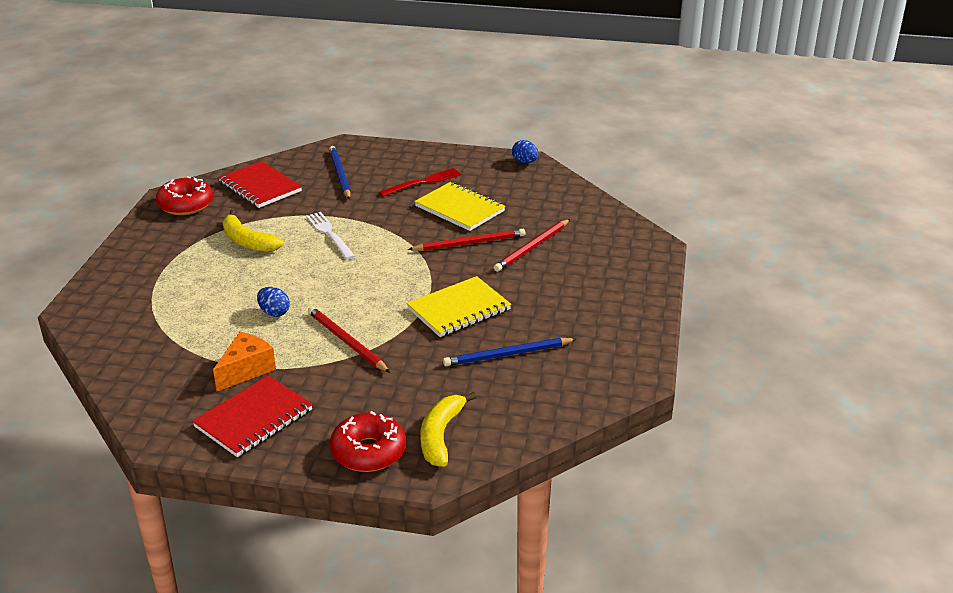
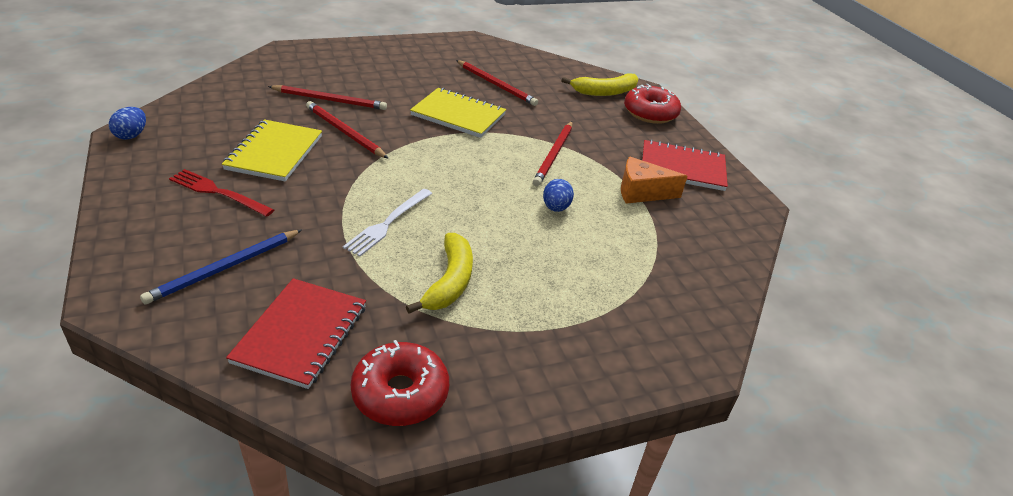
camera: 125 degrees left, 5 degrees up
(507, 355) = (496, 85): blue pencil -> red pencil

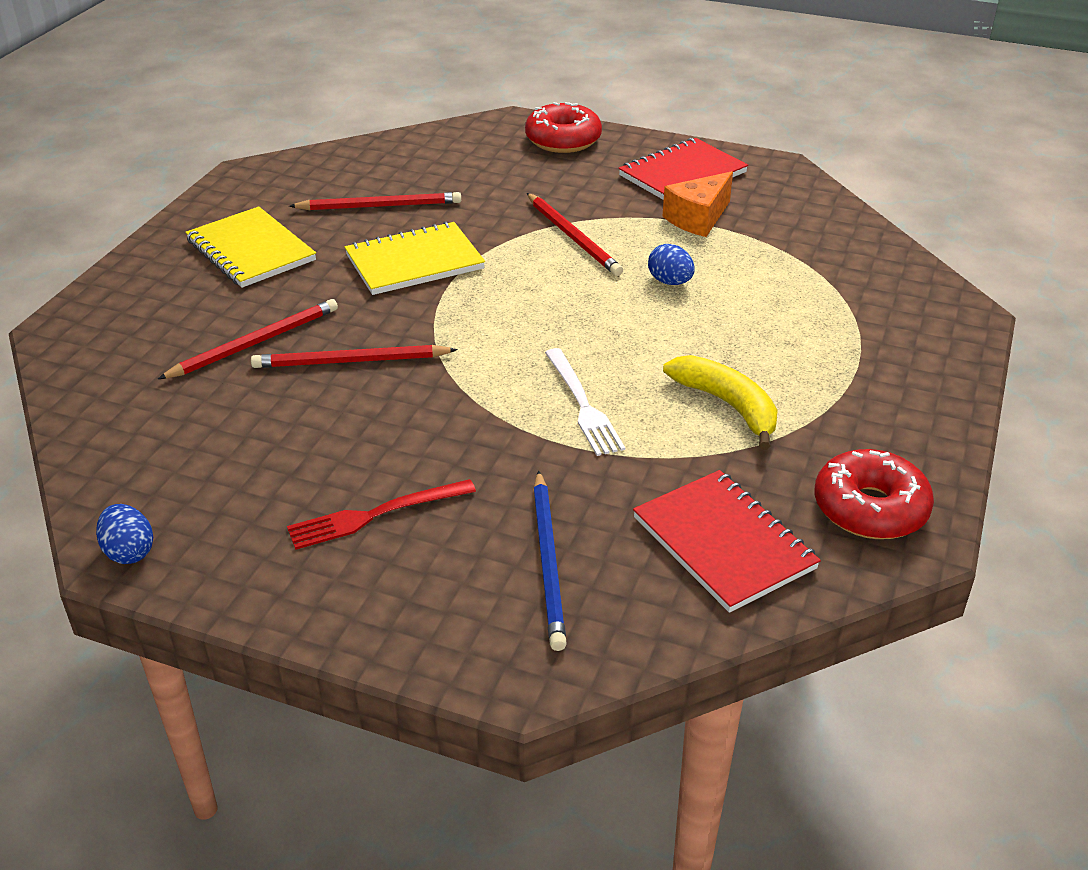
camera: 45 degrees left, 0 degrees up
(274, 153) = (333, 435): yellow notebook -> yellow notebook (251, 250)
(604, 92) = (487, 145): yellow banana -> none

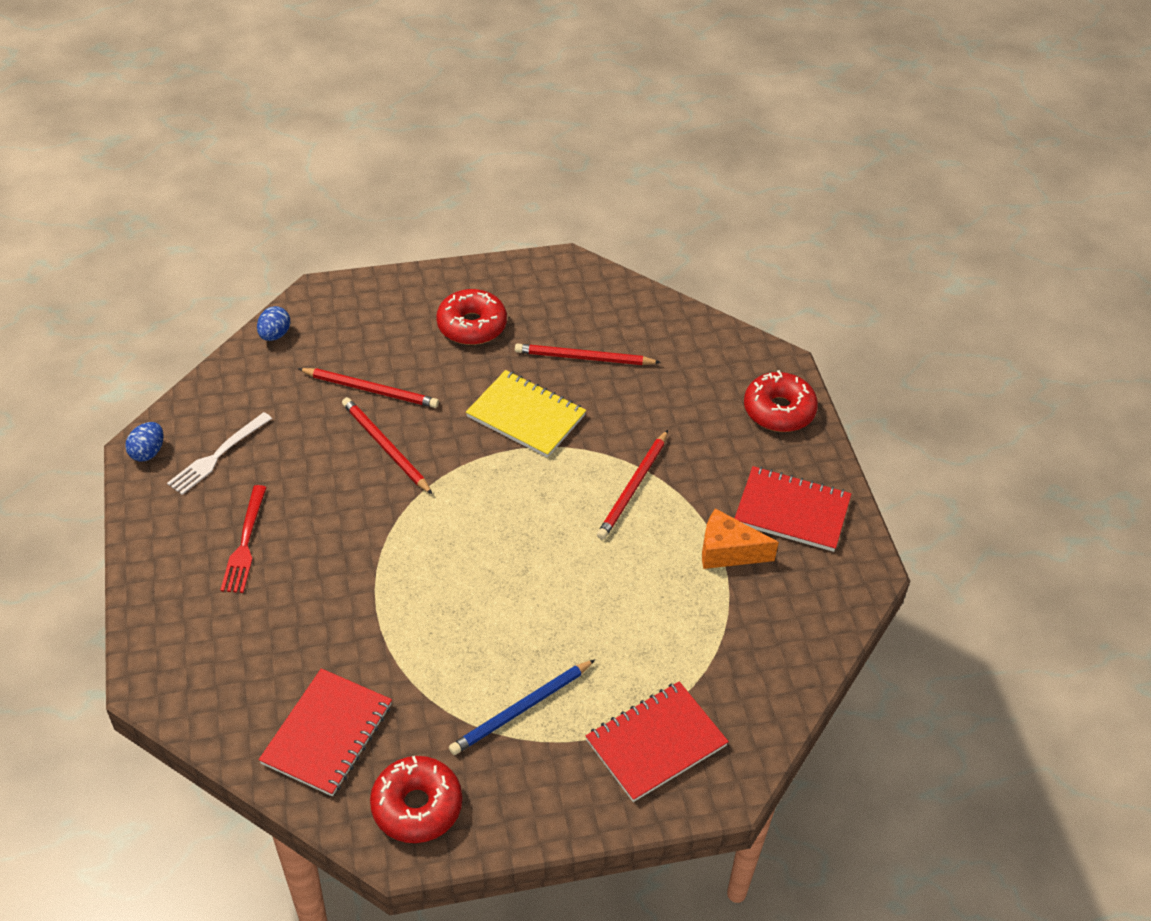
camera: 55 degrees right, 10 degrees up
(251, 250) = (472, 325): yellow notebook -> red donut
(376, 514) = (245, 543): red fork -> red fork turned 120 degrees counterclockwise
(380, 206) = (583, 358): red pencil -> red pencil turned 135 degrees clockwise
(548, 562) = (254, 649): blue pencil -> blue pencil (521, 709)
(582, 405) = (424, 592): white fork -> white fork (218, 455)
(670, 282) = (617, 574): blue egg -> blue egg (275, 335)
(728, 406) = (481, 676): yellow banana -> none
(889, 331) = (656, 743): none -> red notebook

